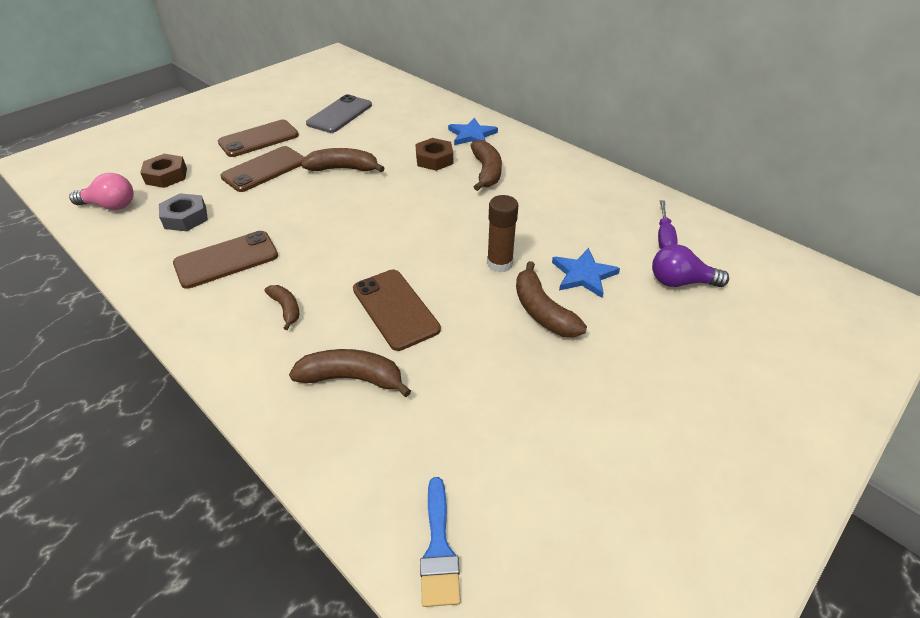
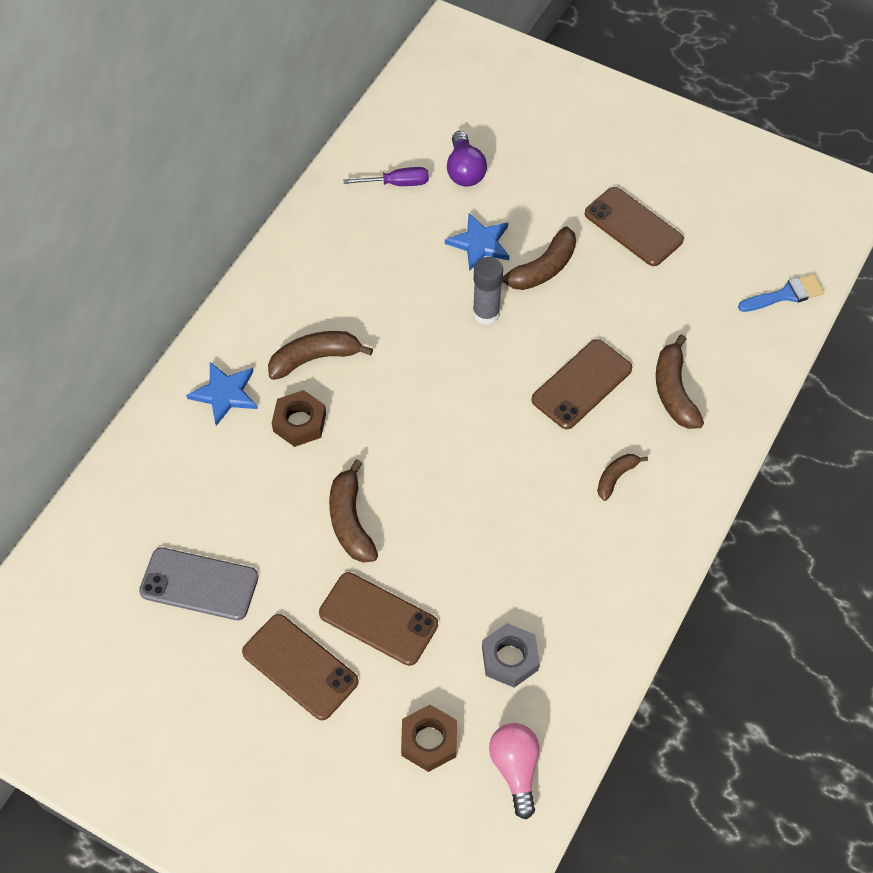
camera: 105 degrees left, 15 degrees up
(226, 259) = (567, 570): brown phone -> brown phone (633, 227)
(499, 263) = (486, 313): brown glue stick -> grey glue stick

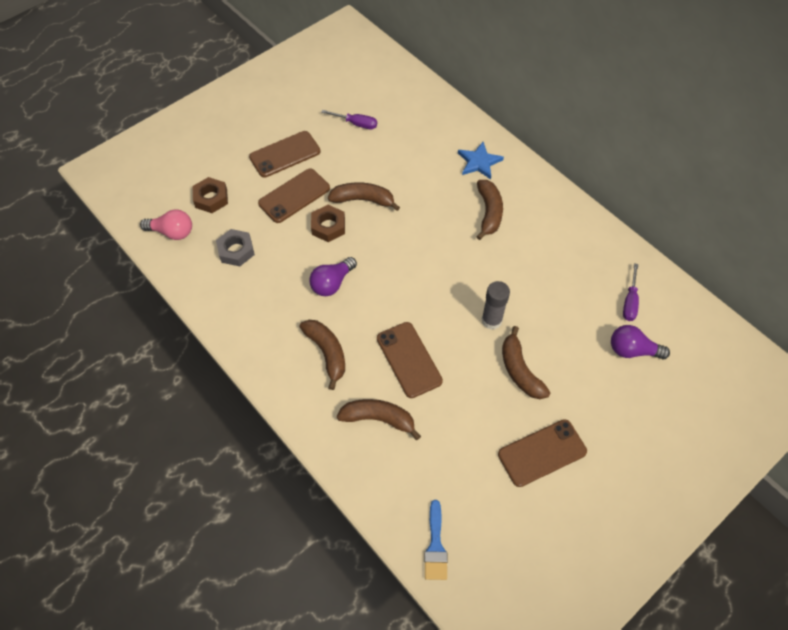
camera: 110 degrees right, 0 degrees up
(199, 584) = (356, 124): grey phone -> purple screwdriver
(299, 422) = (443, 193): brown nut -> brown nut (328, 226)
(479, 243) = (557, 337): blue star -> none
(510, 510) = (332, 283): none -> purple light bulb
(616, 477) = (327, 353): brown banana -> brown banana, size x1.66

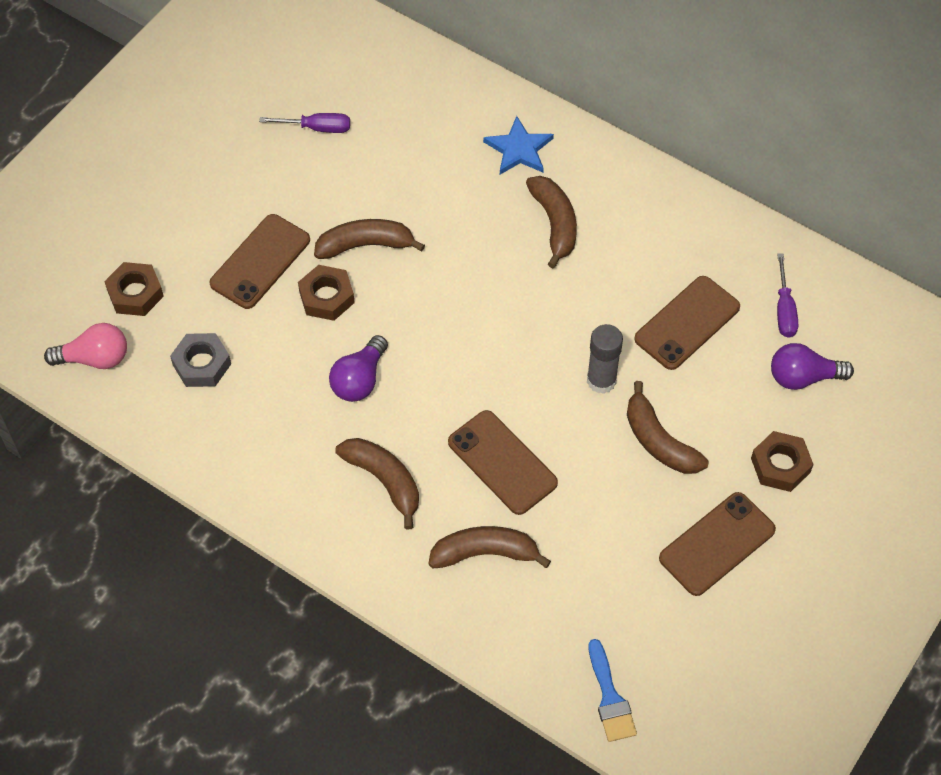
camera: 15 degrees left, 0 degrees up
(285, 154) = (224, 200): brown phone -> brown phone (687, 323)
(601, 408) = (780, 465): none -> brown nut

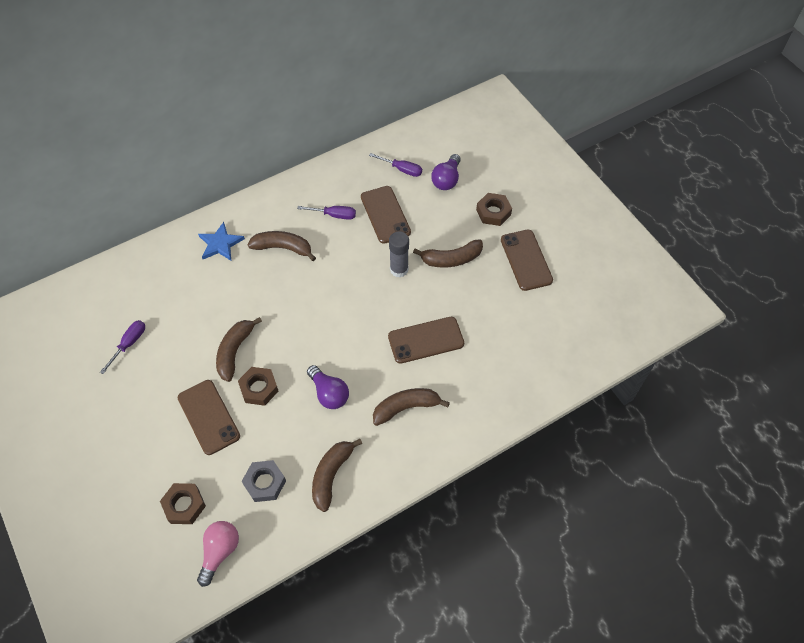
camera: 65 degrees left, 0 degrees up
(485, 553) = (480, 373): brown banana -> brown banana (331, 475)
(610, 698) = (595, 348): blue brush -> none
(647, 260) = (334, 215): none -> purple screwdriver

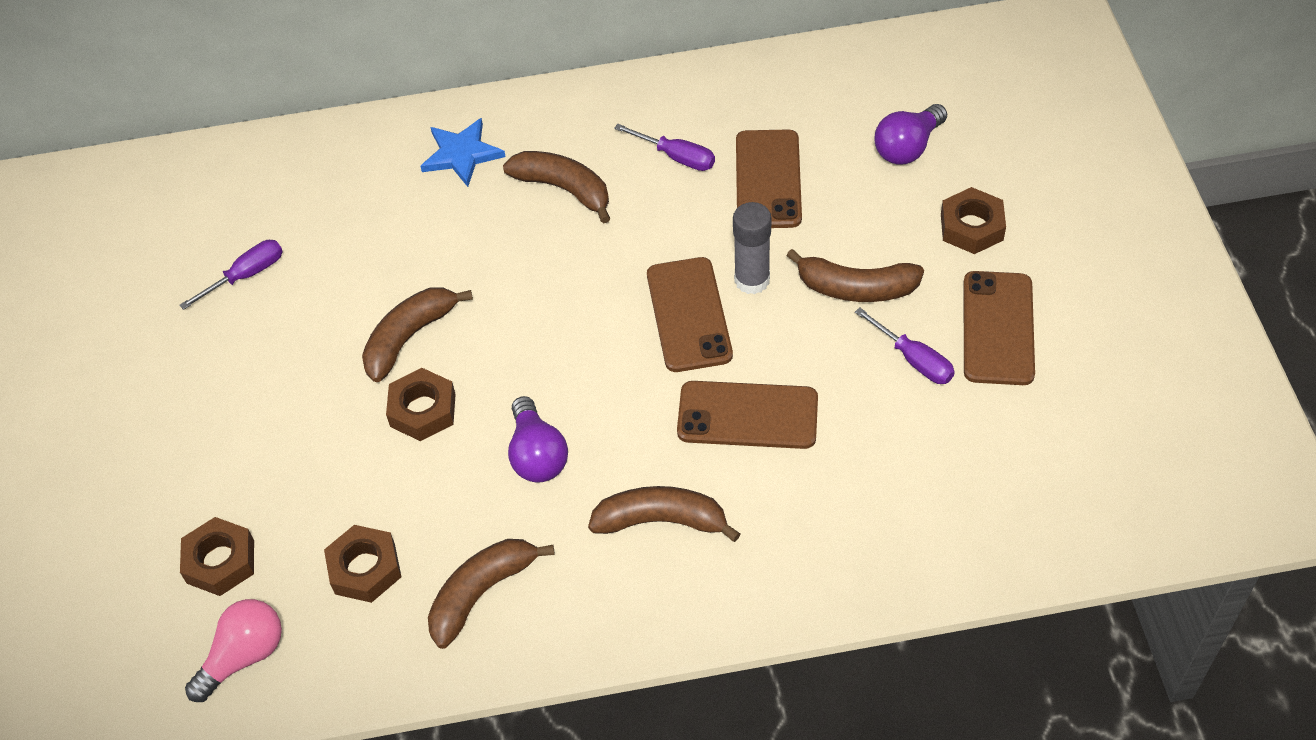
camera: 25 degrees right, 5 degrees down
(209, 417) = (321, 431): brown phone -> brown phone (689, 315)
(264, 483) = (365, 569): grey nut -> brown nut
(402, 169) = (832, 109): purple screwdriver -> purple screwdriver (914, 360)

